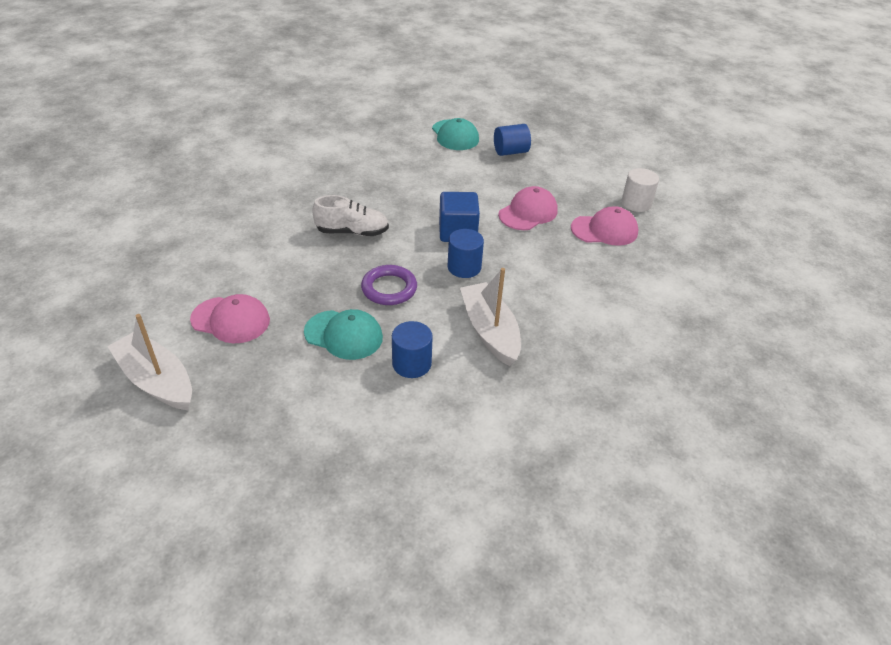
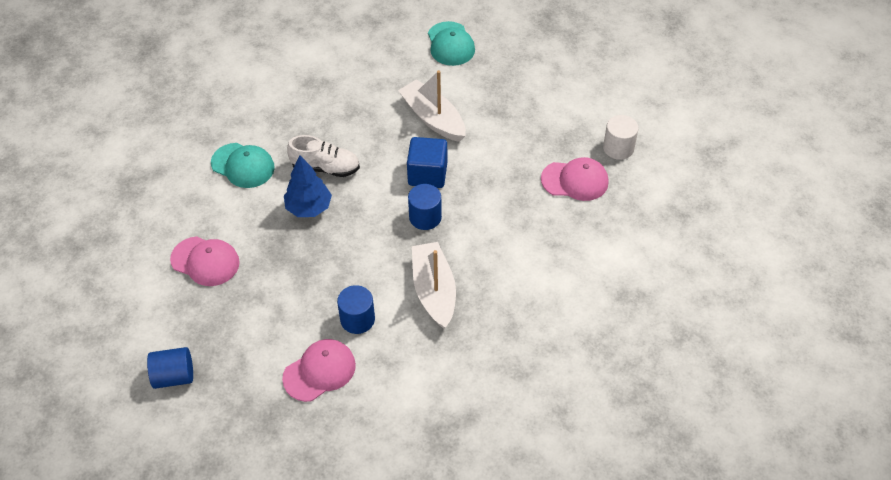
camera: 10 degrees right, 10 degrees up
(157, 381) = (140, 318): white boat -> white boat (433, 118)
(340, 266) = (309, 208): none -> blue tree
(344, 335) = (302, 284): turquoise cap -> turquoise cap (243, 165)
(389, 288) = (350, 237): purple ring -> none
(510, 152) = (504, 70): blue cylinder -> blue cylinder (174, 376)
(528, 212) = (503, 154): pink cap -> pink cap (319, 371)

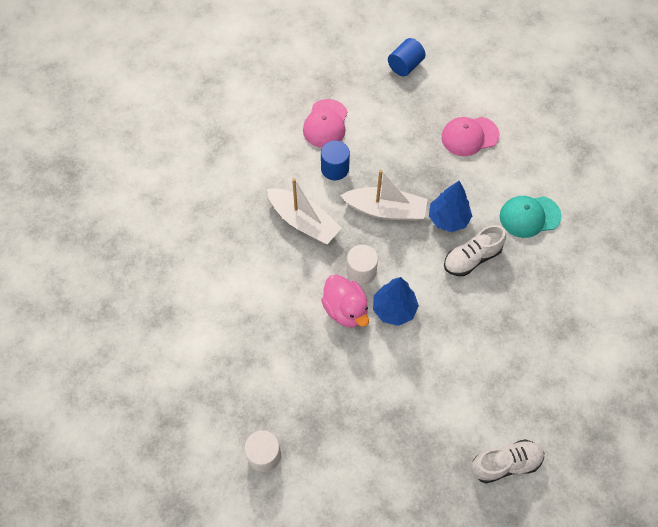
camera: 140 degrees right, 10 degrees up
(425, 217) = (361, 271): blue cylinder -> white cylinder
(427, 174) = (394, 309): blue cube -> blue tree
(433, 118) = (440, 366): white boat -> white boat (385, 210)
(450, 44) = (505, 464): turquoise cap -> white shoe
(466, 198) = (345, 310): none -> pink duck
(575, 180) = (276, 391): pink cap -> none

